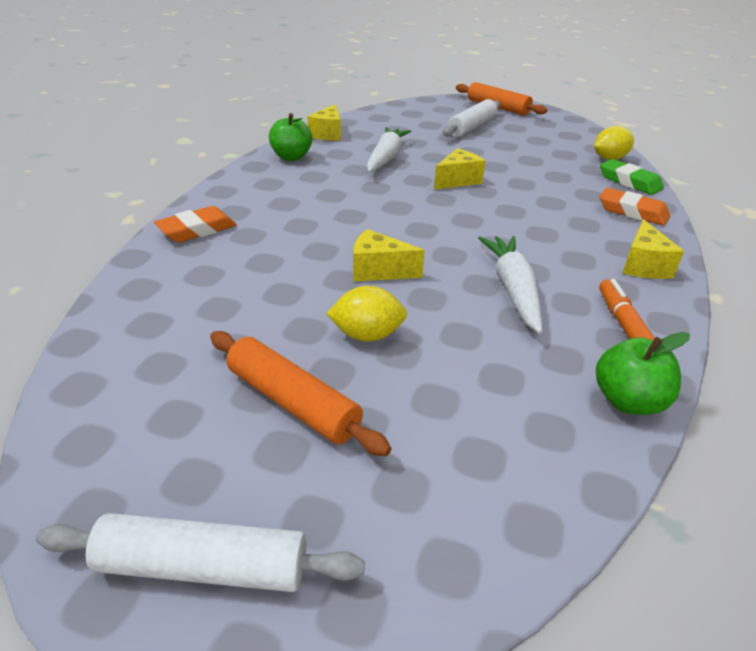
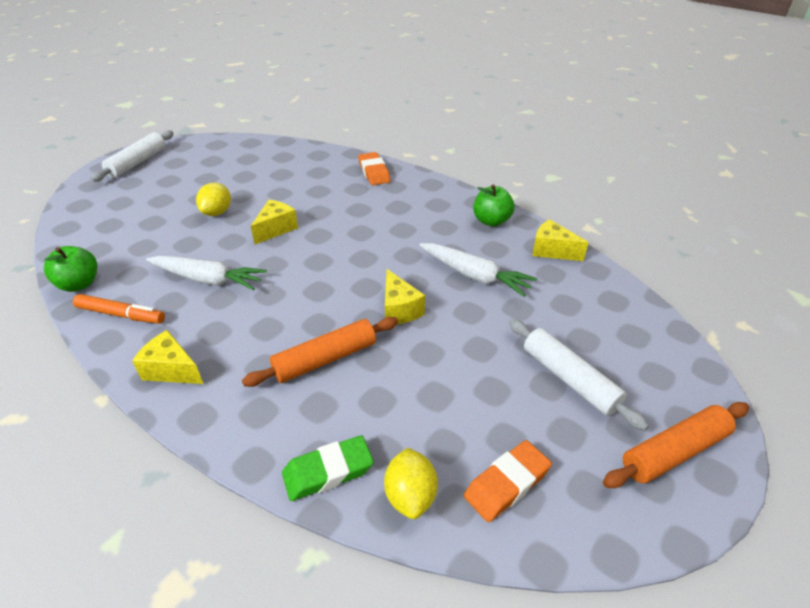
camera: 110 degrees right, 5 degrees up
(293, 402) = (191, 185): orange rolling pin -> orange rolling pin (325, 359)
(632, 212) = (257, 423): orange eraser -> orange eraser (507, 484)

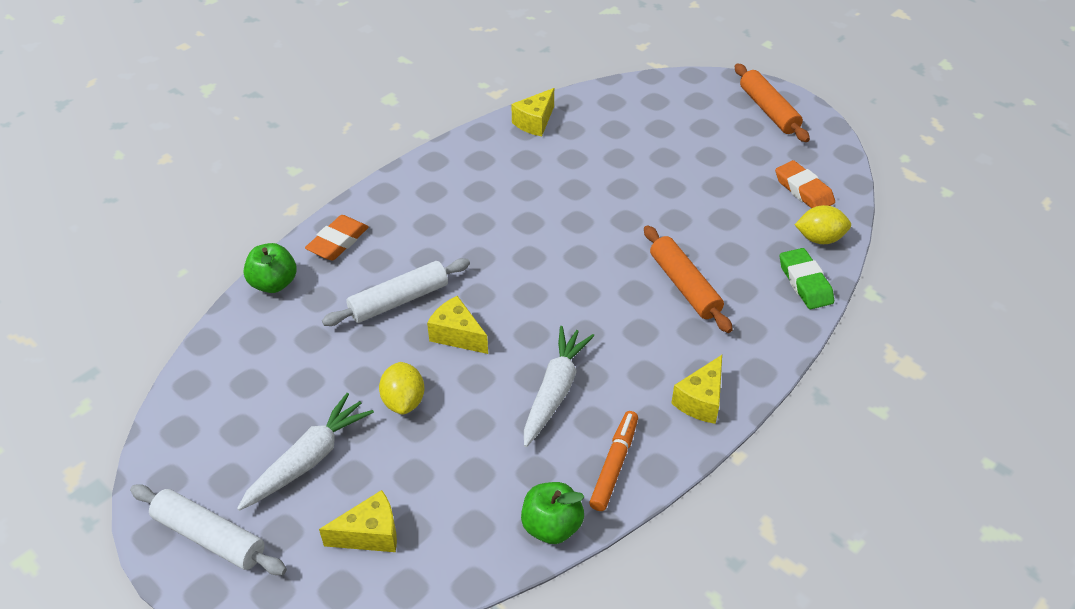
camera: 85 degrees left, 5 degrees up
(217, 212) = (404, 401): yellow lemon -> yellow lemon turned 60 degrees clockwise
(374, 172) = (338, 242): orange eraser -> orange eraser turned 45 degrees counterclockwise
(399, 309) = (617, 233): yellow cheese -> yellow cheese (370, 534)
(474, 275) = (569, 178): white carrot -> white carrot (308, 459)
(491, 221) = (475, 154): green apple -> green apple (274, 283)
(569, 379) = (704, 143): white rolling pin -> white rolling pin (399, 300)

